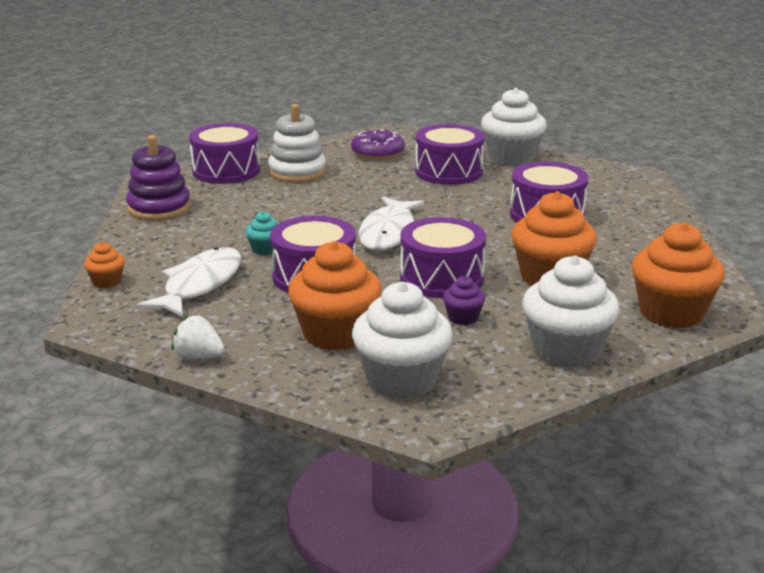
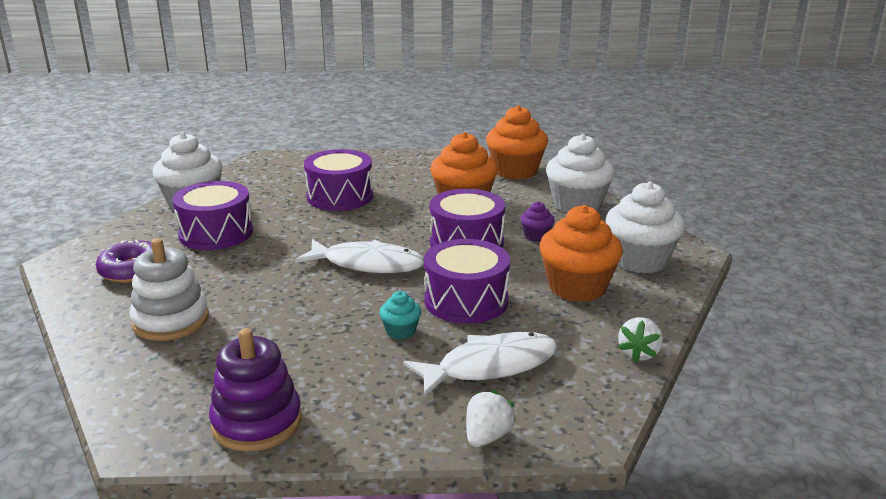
camera: 90 degrees left, 0 degrees up
(107, 282) = (487, 437): orange cupcake -> white strawberry
(200, 285) = (490, 366): white fish -> white fish turned 135 degrees clockwise
(226, 171) = (135, 376): purple drum -> none

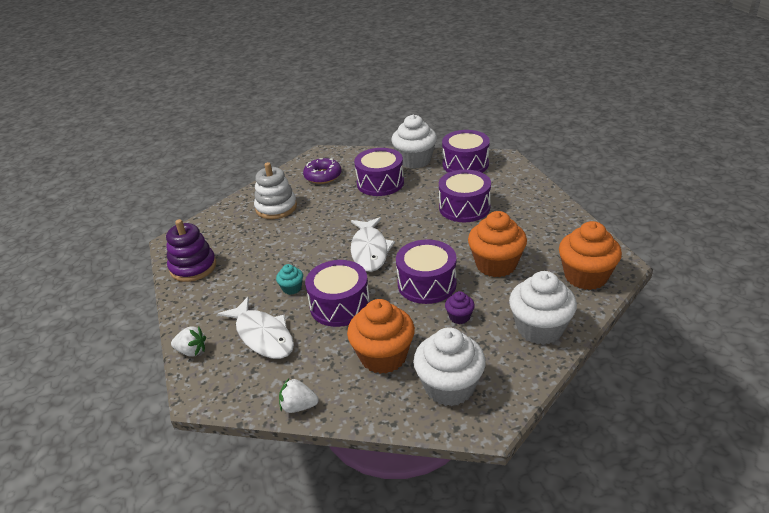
camera: 75 degrees right, 10 degrees up
(247, 178) = (465, 164): none -> purple drum

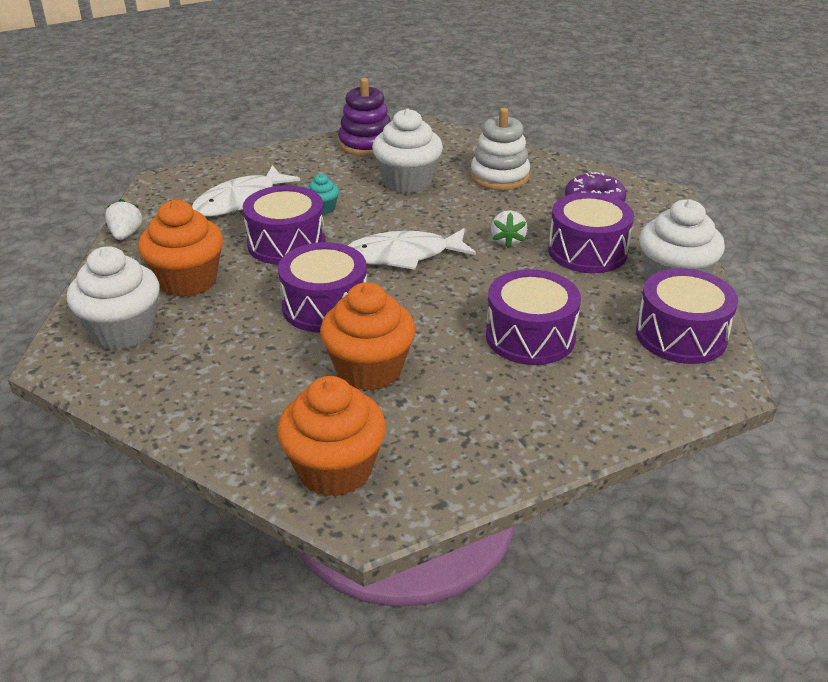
camera: 80 degrees right, 0 degrees up
(192, 351) = (223, 166): white strawberry -> white strawberry (508, 241)
(459, 317) = (250, 336): purple cupcake -> none
(539, 328) = (213, 410): white cupcake -> white cupcake (407, 181)

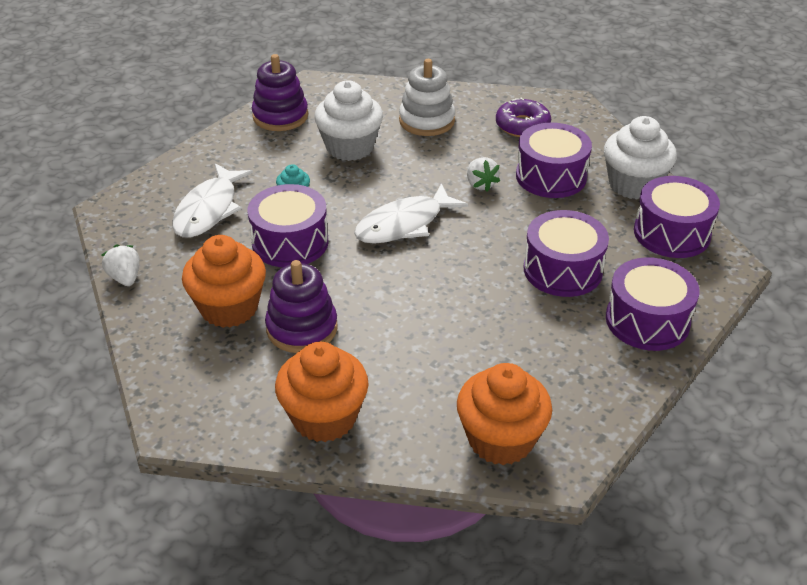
camera: 25 degrees left, 5 degrees up
(123, 331) = (211, 377): white cupcake -> none
(234, 315) = (302, 328): none -> purple stacking toy
(325, 306) = (375, 295): purple drum -> purple drum (647, 320)
(369, 370) = (459, 342): orange cupcake -> orange cupcake (324, 417)

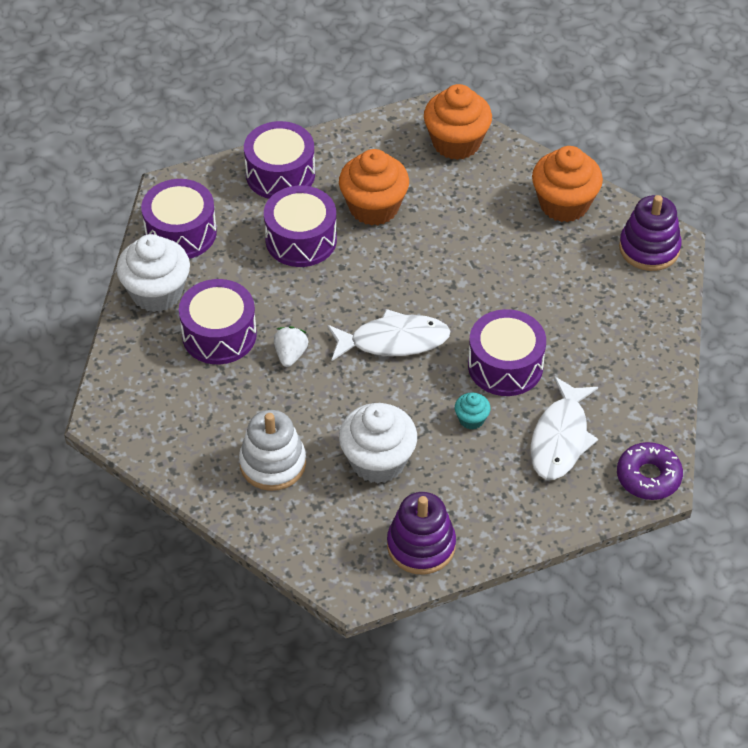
camera: 150 degrees left, 10 degrees up
(125, 278) = (666, 390): white strawberry -> none
(209, 210) = (560, 438): white fish -> white fish turned 150 degrees clockwise
(229, 308) = (590, 321): orange cupcake -> orange cupcake (374, 207)
(302, 328) = (541, 278): purple stacking toy -> purple stacking toy (649, 248)
(522, 125) = (184, 411): purple donut -> purple donut (648, 477)

